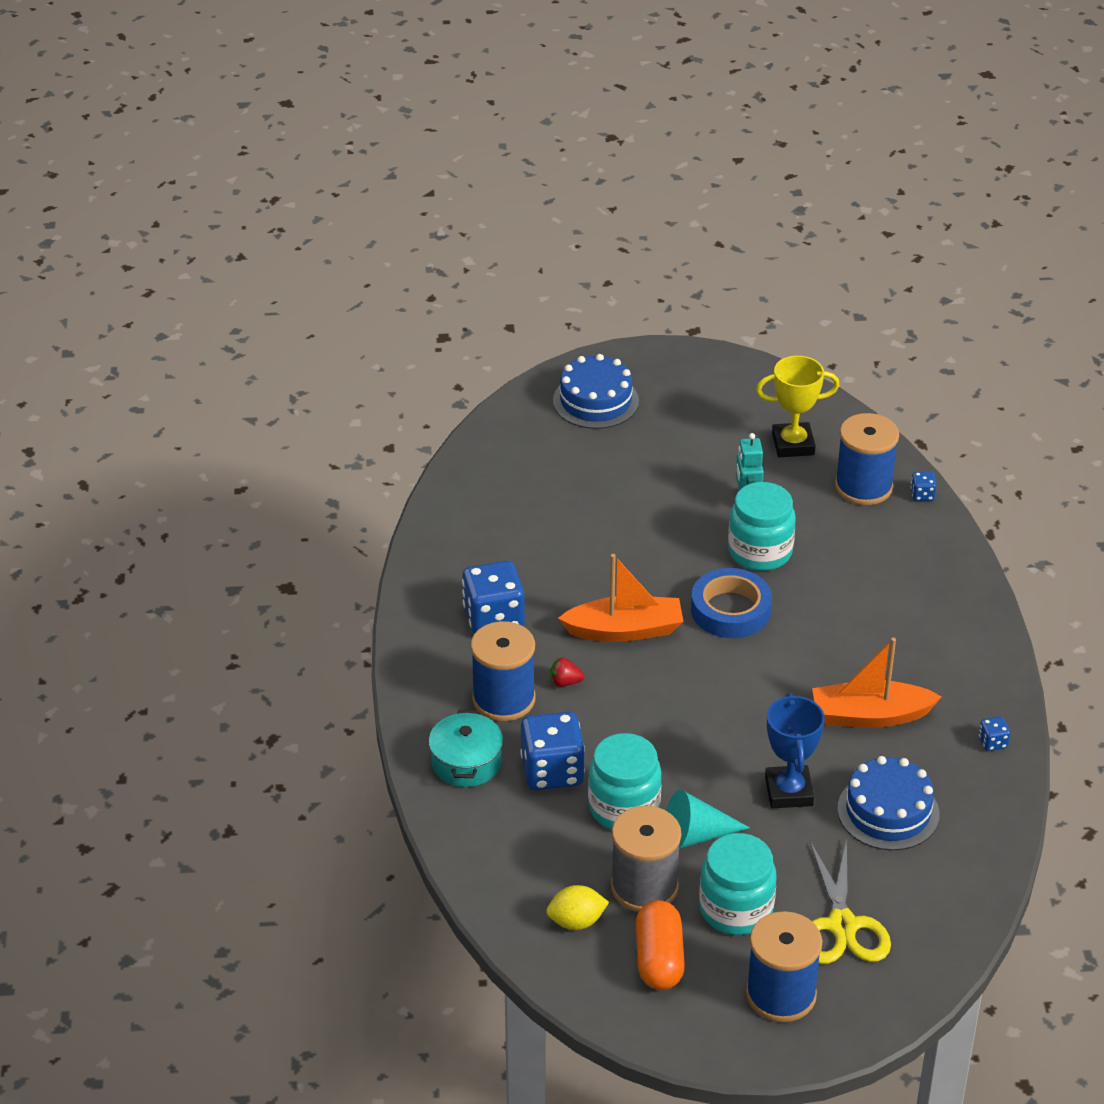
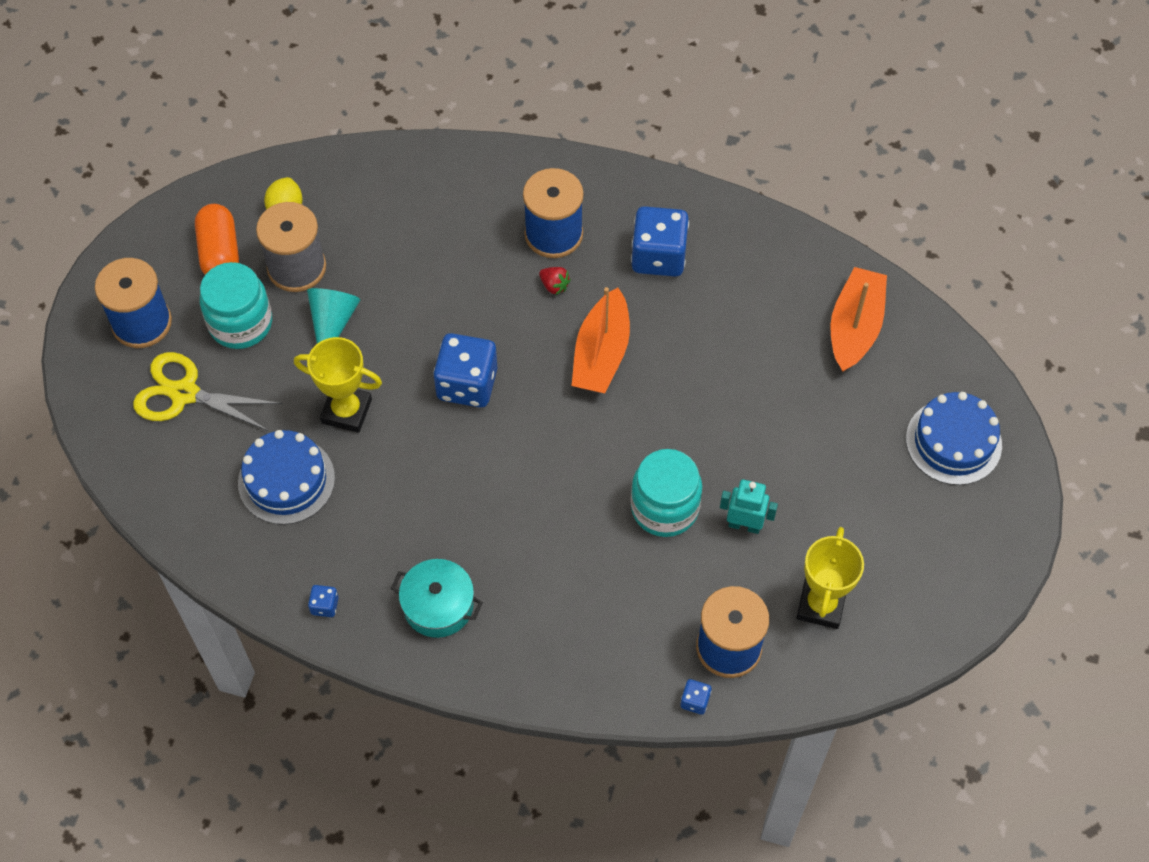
camera: 110 degrees right, 20 degrees up
(466, 762) = (491, 186): turquoise pot -> turquoise pot (438, 606)
(552, 771) = (453, 243): blue dice -> blue dice (467, 384)
(565, 682) = (554, 286): red strawberry -> red strawberry turned 105 degrees clockwise
(624, 808) = (387, 281): turquoise jar -> none
(659, 959) = (220, 253): orange capsule -> orange capsule turned 60 degrees clockwise
(730, 610) = (592, 451): blue tape -> none
(788, 791) = (346, 411): blue trophy -> yellow trophy
(870, 716) = (405, 514): orange boat -> orange boat (854, 327)

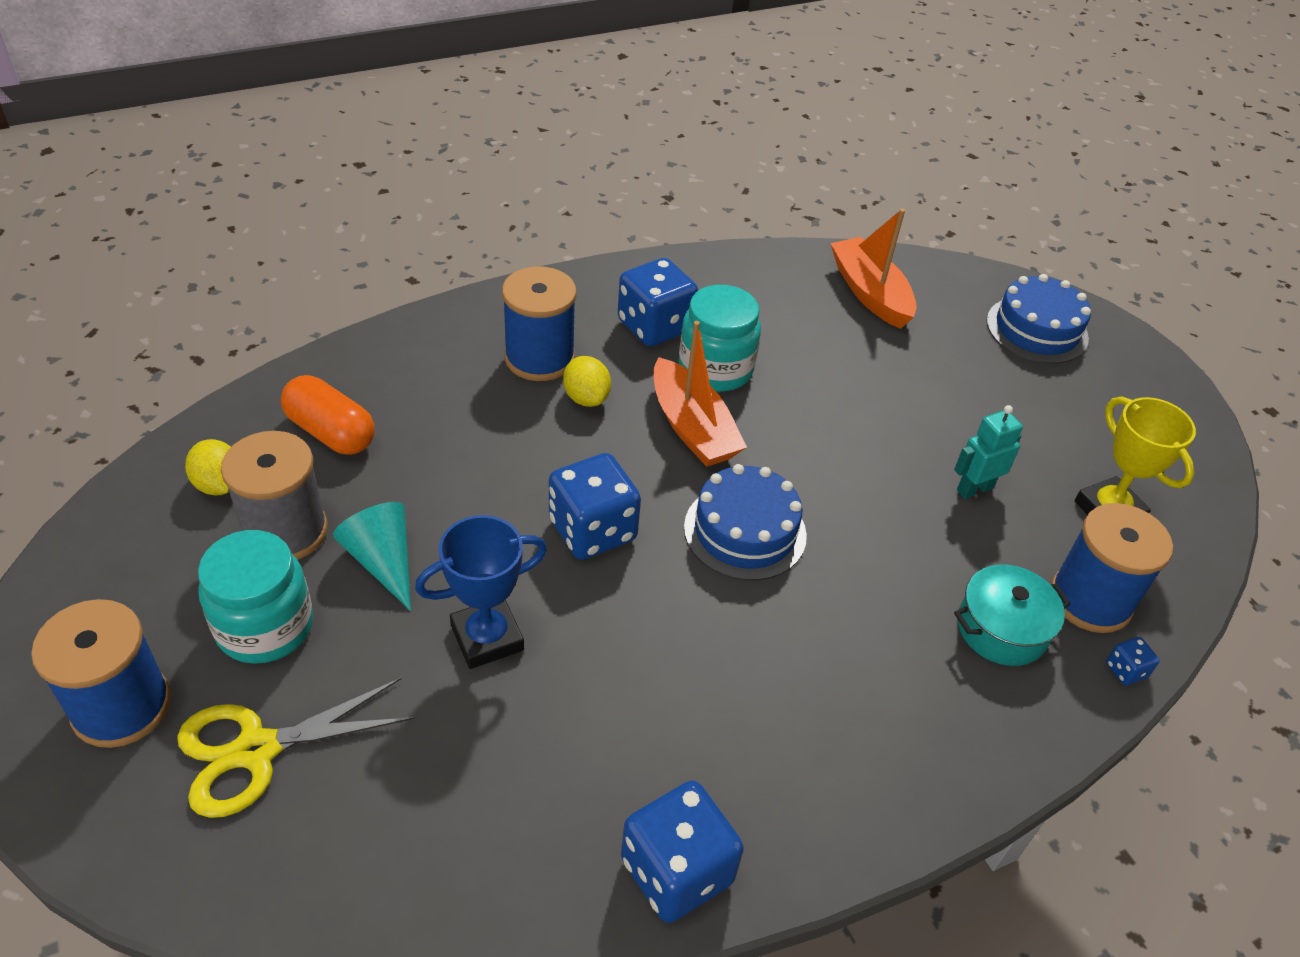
camera: 45 degrees left, 15 degrees down
(220, 253) = (169, 569): orange capsule -> orange capsule (331, 432)
(286, 480) = (487, 760): blue cake -> blue cake (745, 531)
(325, 606) = (676, 871): blue dice -> blue dice, size x2.29
(346, 411) = (487, 638): yellow trophy -> blue trophy
(438, 606) = (798, 769): turquoise pot -> turquoise pot (1001, 629)
(554, 286) = (586, 398): red strawberry -> yellow lemon
(664, 508) = (896, 519): turquoise jar -> turquoise jar (715, 369)

